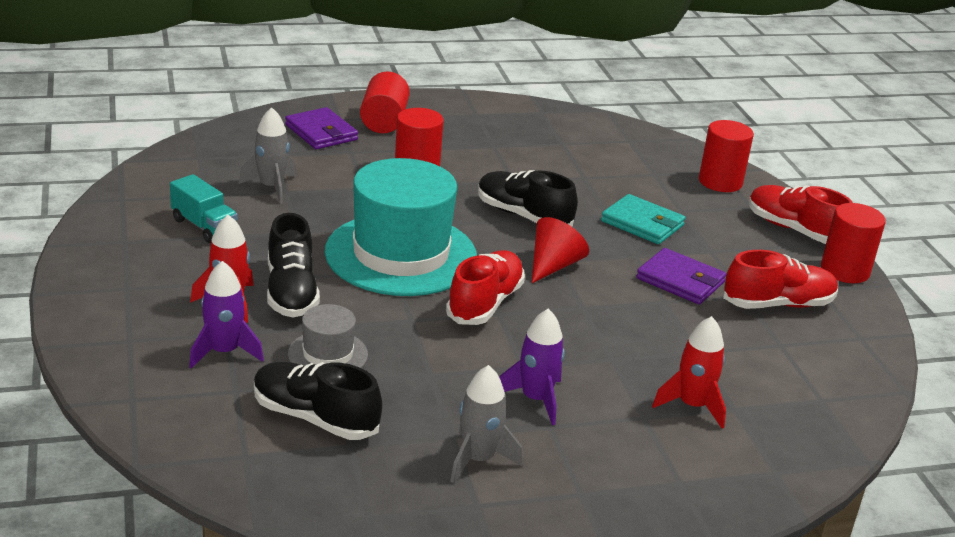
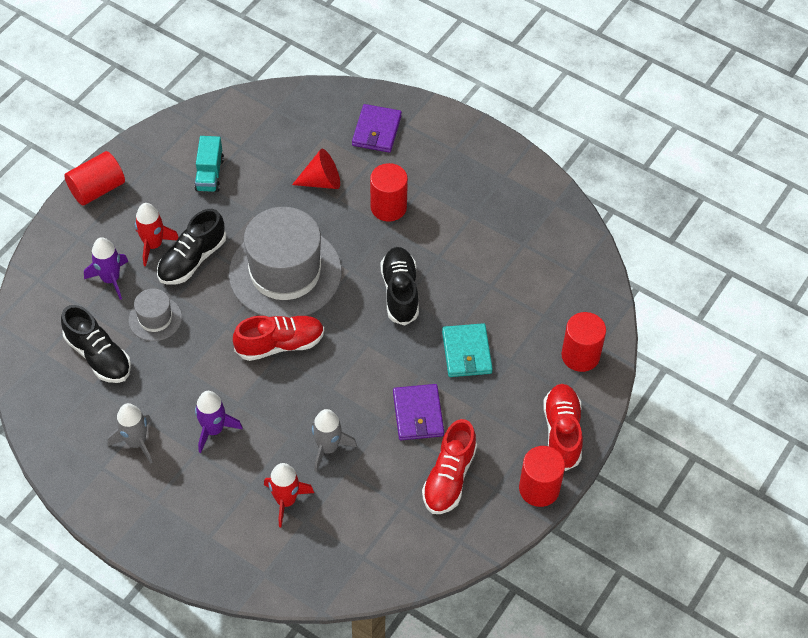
camera: 50 degrees right, 25 degrees up
(271, 187) = (284, 164): grey rocket -> grey rocket (328, 448)
(315, 418) = (98, 356): black shoe -> black shoe turned 150 degrees clockwise
(384, 121) = (431, 144): red cylinder -> red cylinder (97, 189)
(401, 254) = (285, 272): turquoise hat -> grey hat
(553, 265) = (359, 345): red cone -> red cone (322, 181)
(777, 304) = (449, 477): red shoe -> red shoe turned 75 degrees clockwise

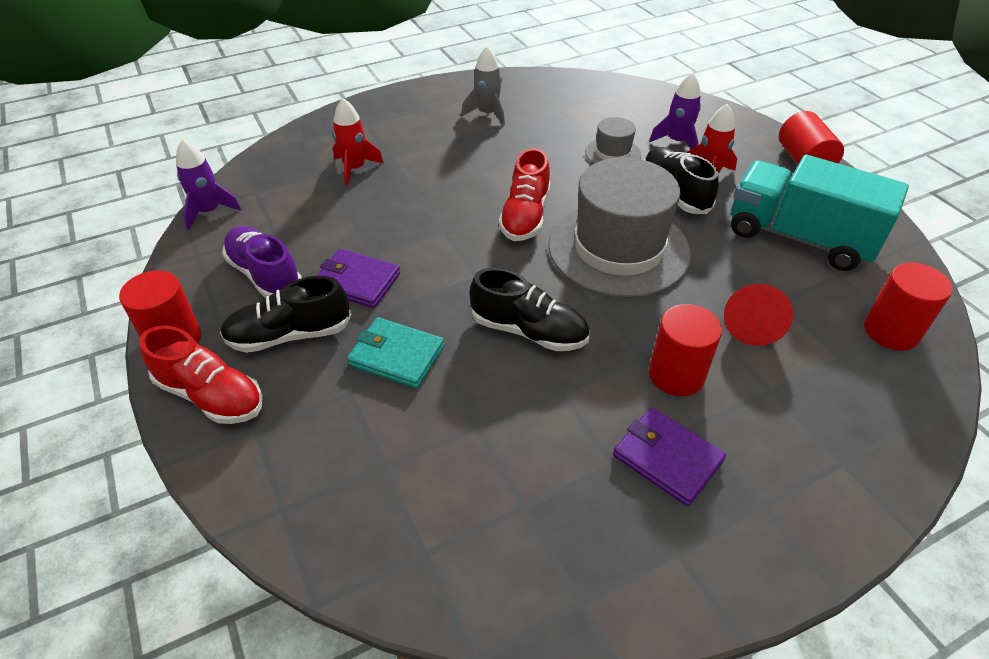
camera: 120 degrees right, 10 degrees down
(98, 356) = (591, 117): black shoe -> black shoe (290, 335)
(209, 174) = (799, 238): turquoise truck -> turquoise truck, size x2.05
(214, 430) = (463, 152): purple rocket -> purple rocket (209, 211)
(328, 448) = (381, 208): grey rocket -> none
(376, 131) = (836, 420): purple wallet -> purple wallet (667, 458)
(449, 477) = (265, 275): red shoe -> purple shoe
(580, 355) = (289, 476): red cylinder -> red cylinder (891, 331)

